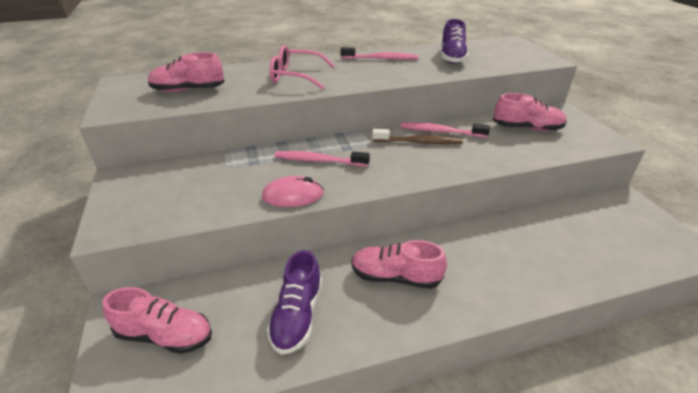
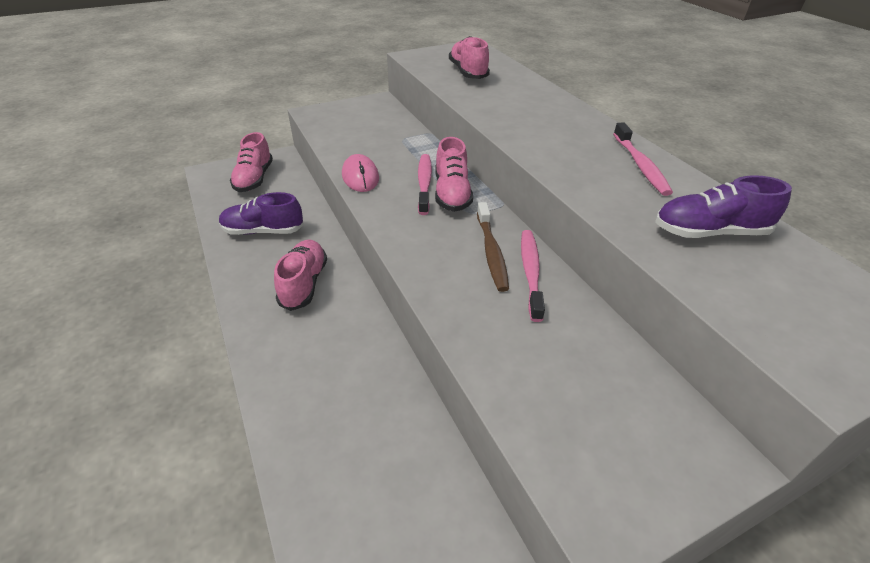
camera: 80 degrees right, 5 degrees up
(296, 76) = (534, 115): pink glasses -> none
(527, 128) = (593, 379): pink shoe -> pink shoe (452, 194)

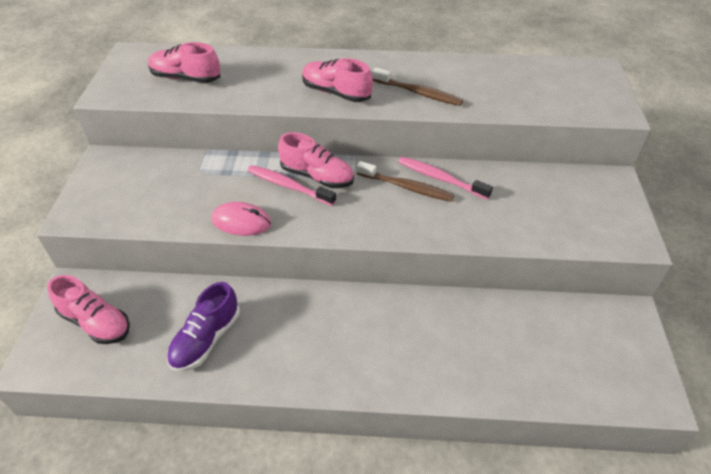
camera: 60 degrees left, 5 degrees up
(304, 283) = (313, 329): pink shoe -> pink shoe (336, 93)
(603, 181) = (418, 93): none -> brown toothbrush
(640, 165) = (411, 69): pink toothbrush -> none
(709, 232) = (498, 83): purple shoe -> none

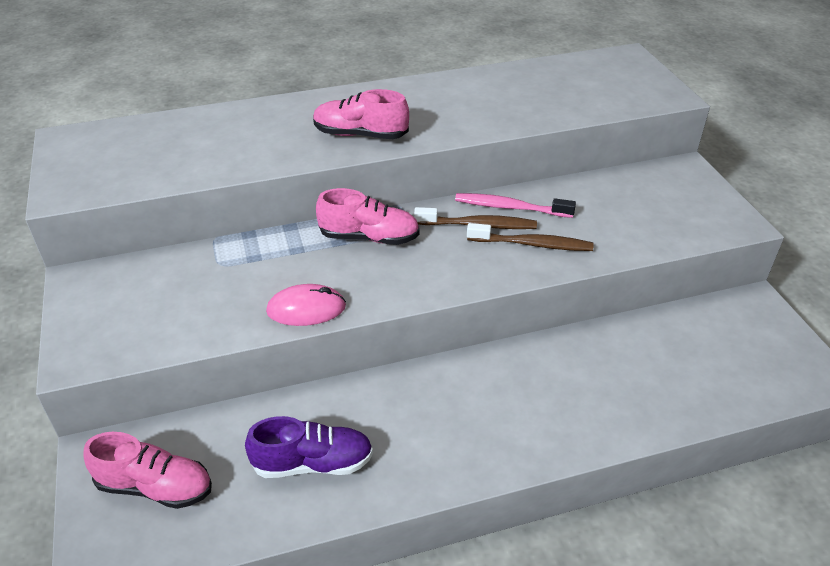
camera: 20 degrees left, 5 degrees down
(186, 78) = (161, 154): pink shoe -> none
(206, 339) = (313, 463): purple shoe -> purple shoe turned 105 degrees counterclockwise
(289, 186) = (342, 256): pink toothbrush -> none
(418, 93) = (454, 116): brown toothbrush -> brown toothbrush (531, 244)

